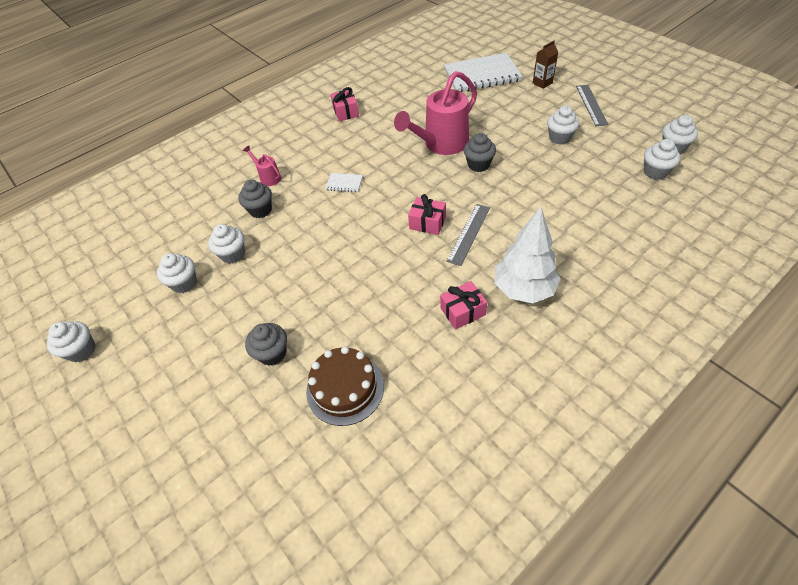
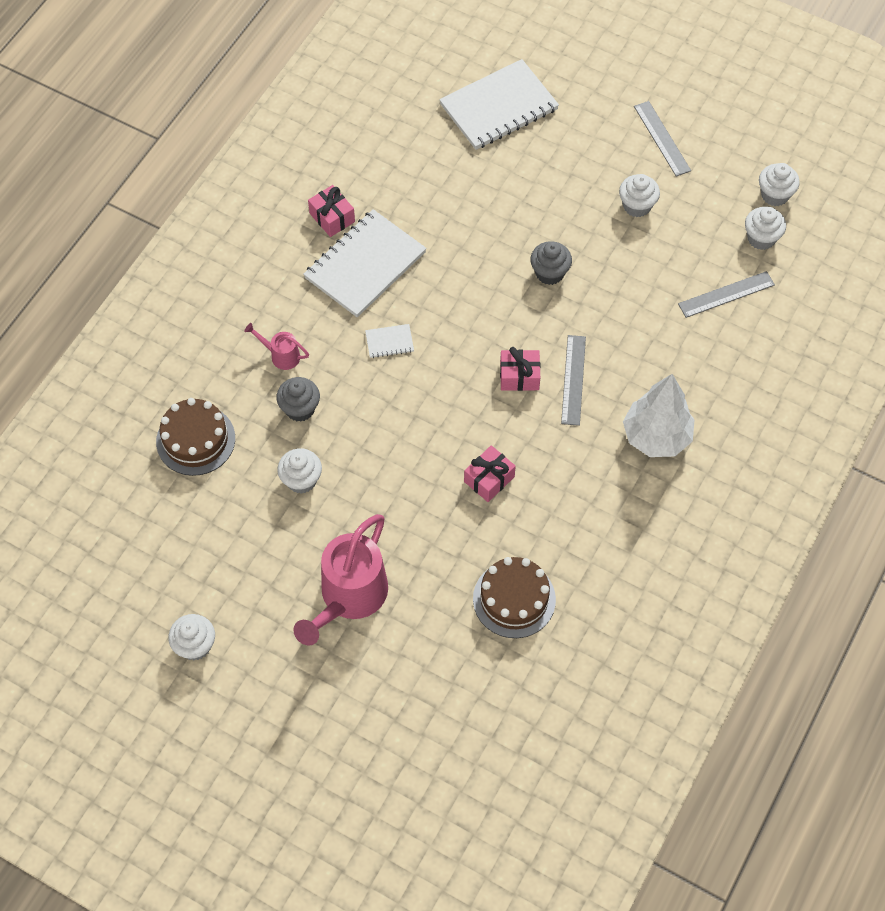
camera: 25 degrees left, 10 degrees up
(181, 214) = (195, 440): none -> brown cake
(184, 283) = (264, 533): white cupcake -> none
(272, 353) = (418, 585): grey cupcake -> none
(352, 139) = (365, 265): none -> white notebook
(441, 144) = (489, 249): pink watering can -> pink watering can (348, 598)
(462, 311) = (601, 481): pink gift -> pink gift (489, 479)
(542, 83) = (587, 108): brown carton -> none
(616, 202) = (726, 294): none -> grey ruler

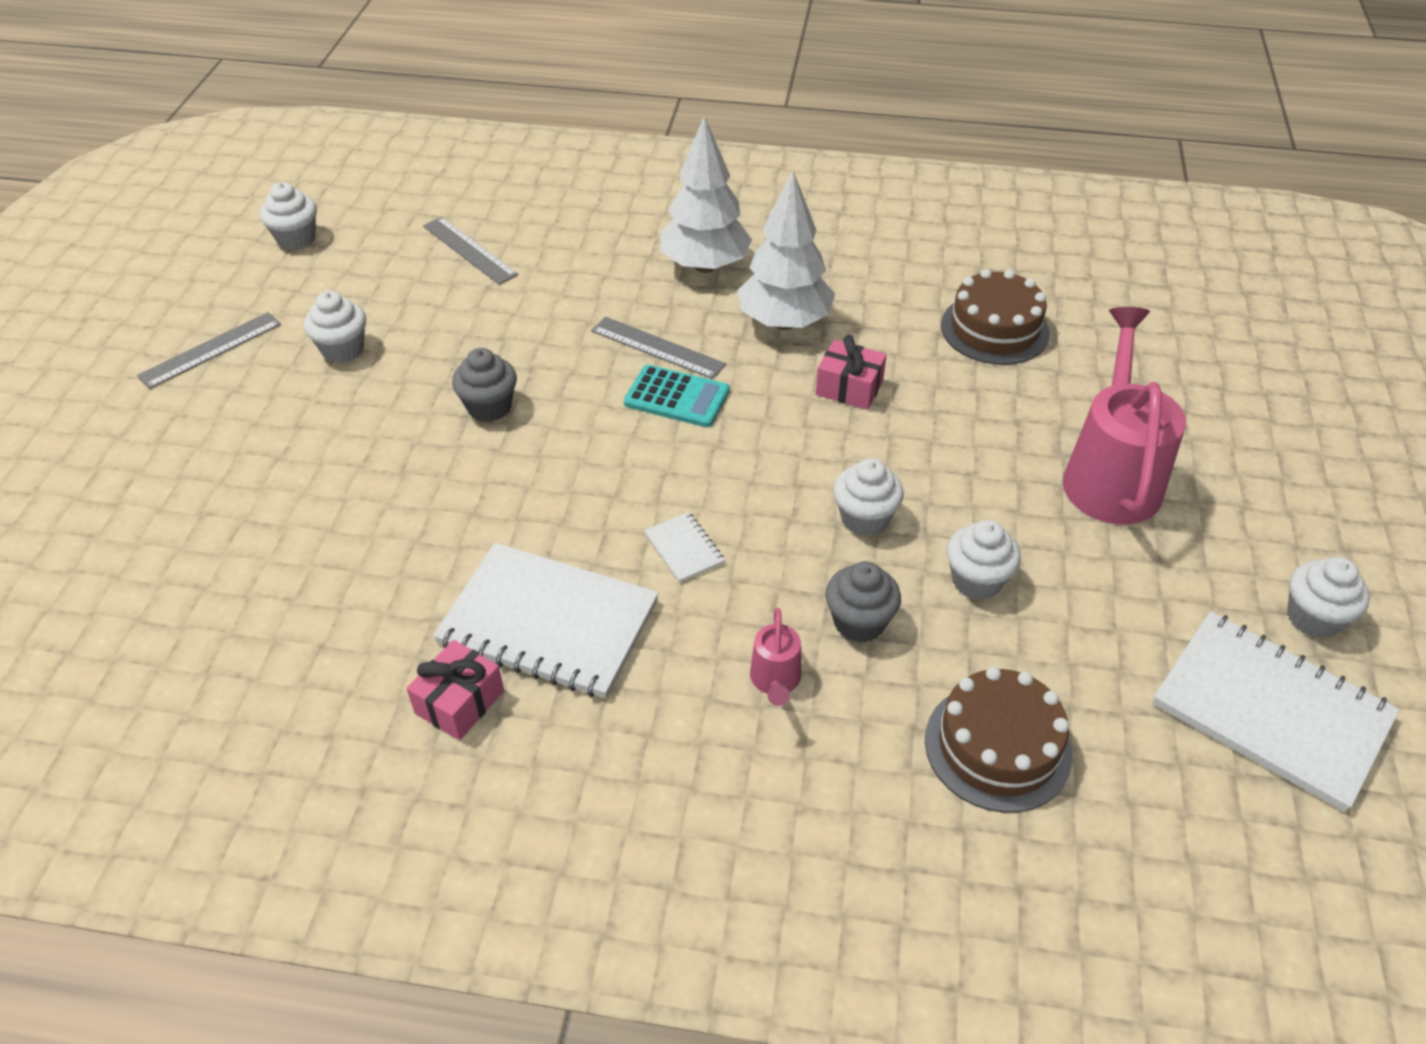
camera: 110 degrees left, 15 degrees down
(348, 598) = (1110, 474): pink watering can -> pink watering can turned 90 degrees counterclockwise
(498, 107) = (163, 541): white notebook -> white notebook (1270, 711)
(519, 376) = (677, 397): pink gift -> turquoise calculator
(572, 465) = (784, 322): none -> white tree
(573, 380) = (657, 347): grey ruler -> grey ruler turned 45 degrees clockwise
(761, 238) = (371, 238): white cupcake -> white cupcake (864, 519)

